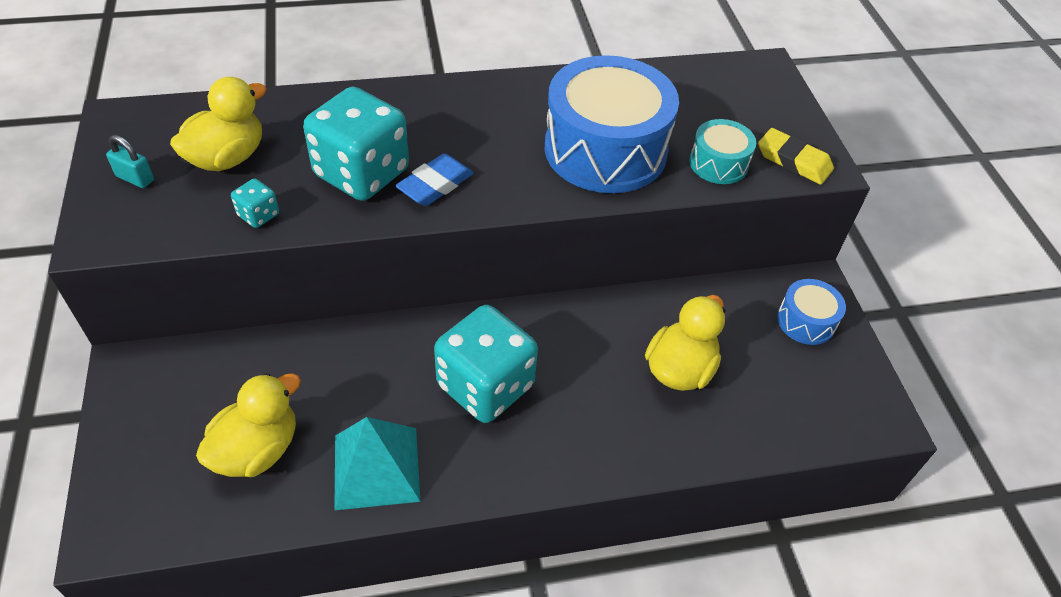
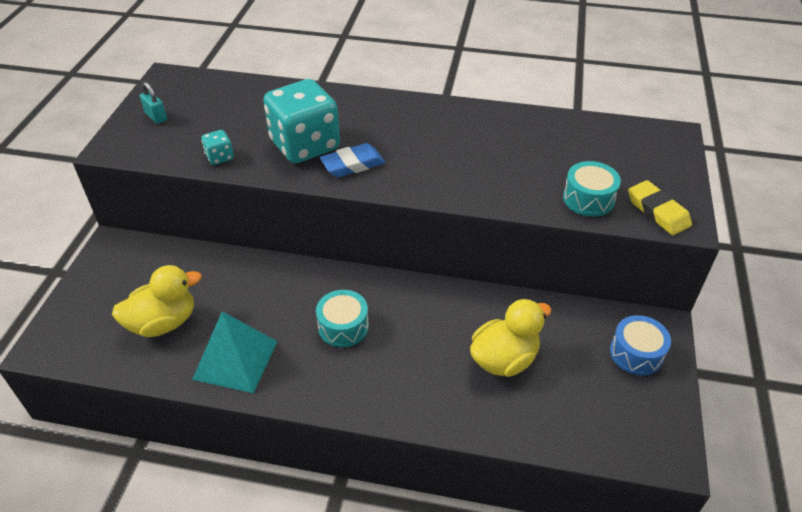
camera: 25 degrees right, 5 degrees down
(227, 158) = (221, 116): yellow duck -> none
(485, 386) = (343, 327): turquoise dice -> turquoise drum
(605, 150) = (498, 168): blue drum -> none

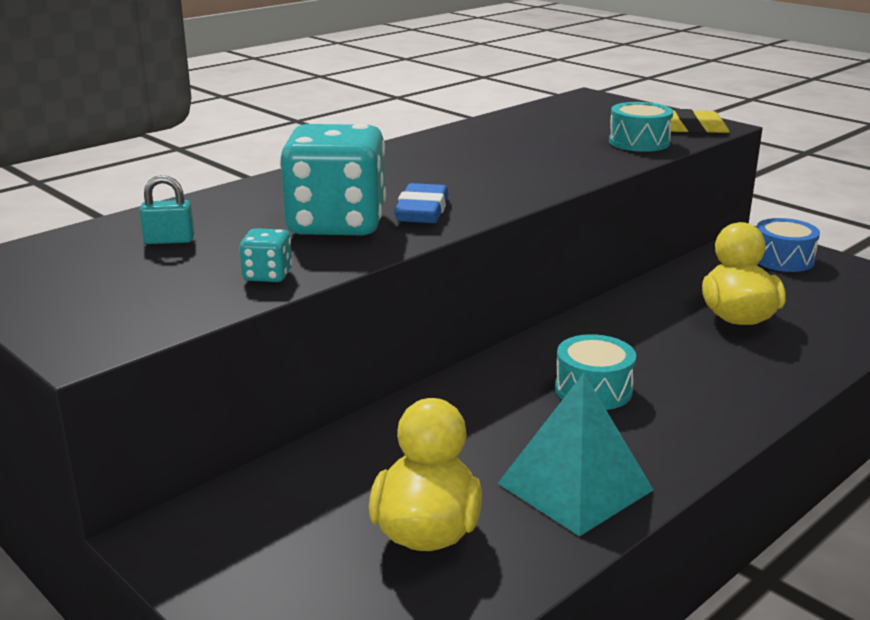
camera: 55 degrees left, 20 degrees down
(156, 116) = (71, 295): turquoise padlock -> turquoise padlock (169, 240)

